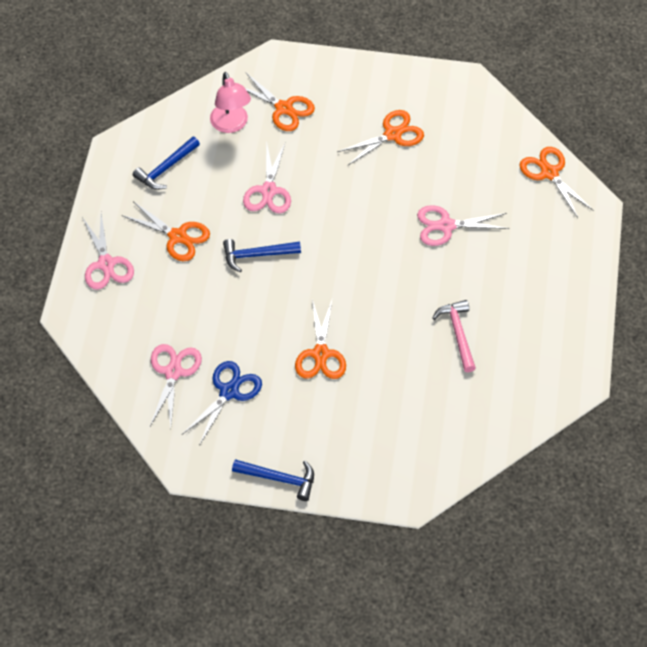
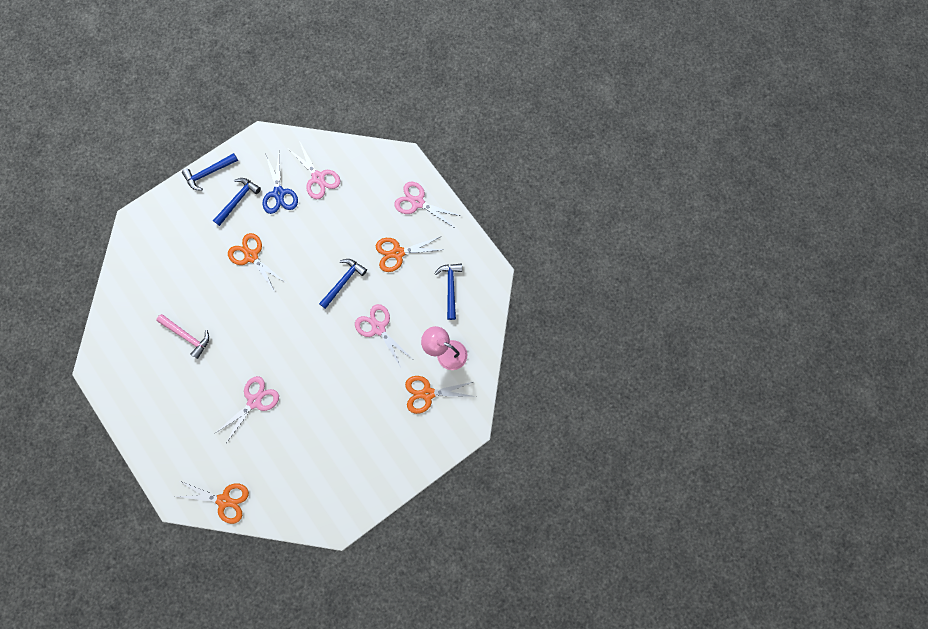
camera: 135 degrees right, 20 degrees up
(278, 422) = (238, 200): none -> blue hammer
(392, 134) = (345, 437): orange scissors -> none

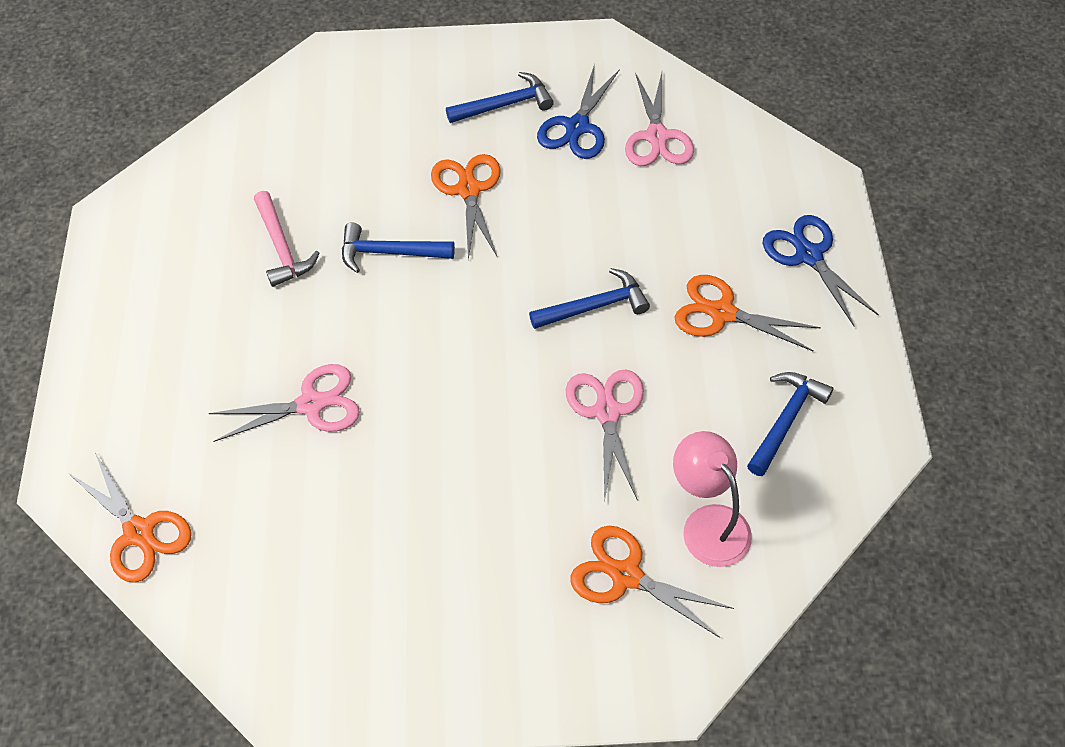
camera: 35 degrees right, 20 degrees down
(209, 173) = (488, 49): blue hammer -> blue hammer (390, 252)
(417, 202) = (808, 255): pink scissors -> blue scissors

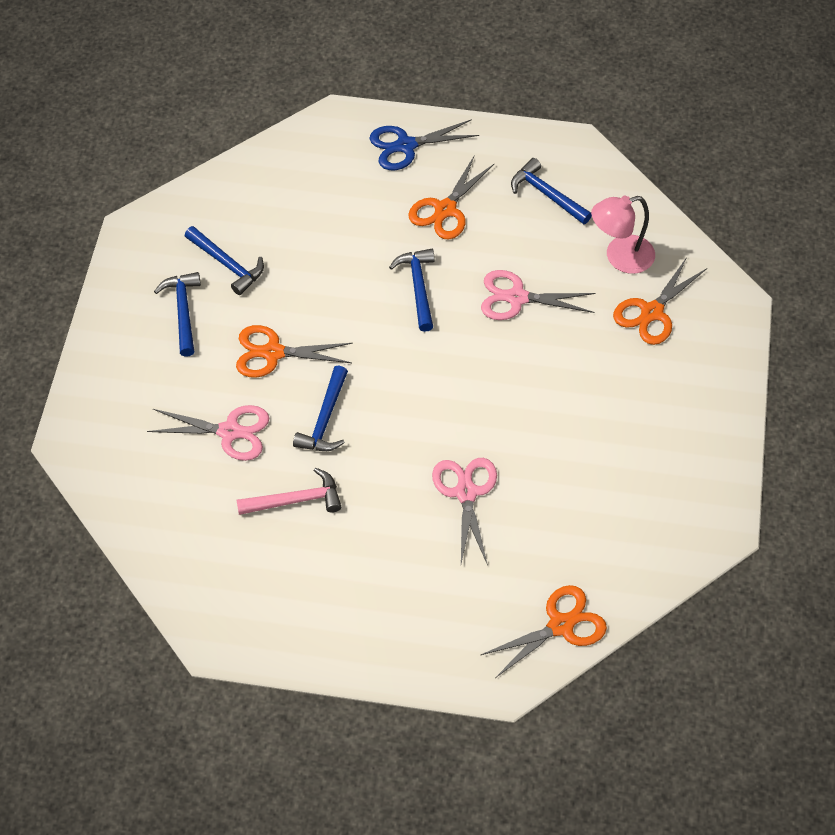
camera: 80 degrees left, 0 degrees up
(577, 127) = (227, 264): blue scissors -> blue hammer
(657, 137) = (256, 212): pink scissors -> pink scissors (229, 431)

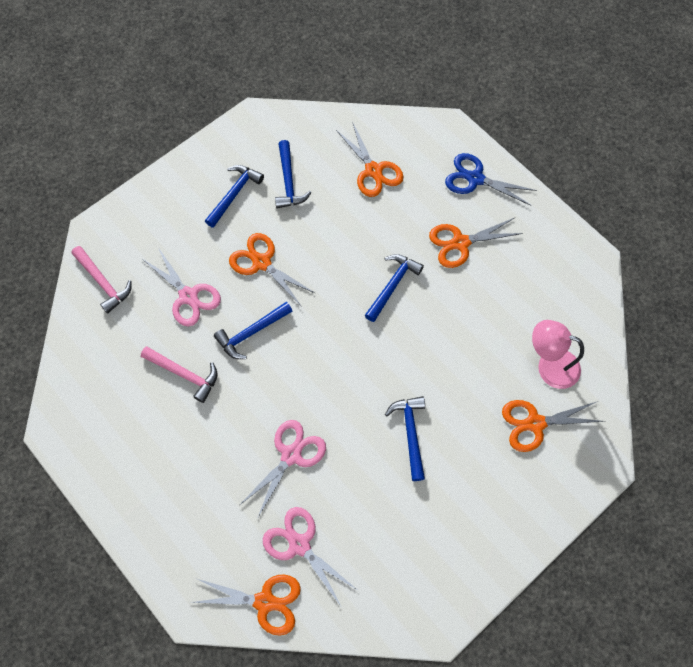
camera: 40 degrees right, 10 degrees up
(128, 480) = (103, 282): none -> pink hammer
(302, 201) = (373, 170): none -> orange scissors
(517, 298) = (450, 342): pink scissors -> pink scissors (299, 545)
(547, 194) = (540, 281): blue hammer -> blue hammer (410, 433)

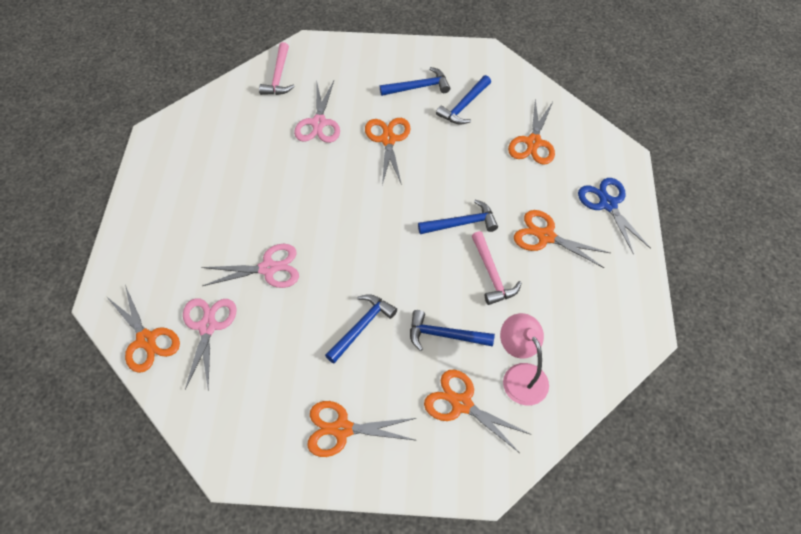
camera: 45 degrees right, 10 degrees down
(184, 374) = (262, 165): pink hammer -> pink hammer (492, 274)
(251, 333) = (332, 175): blue hammer -> blue hammer (444, 335)
(480, 520) = (342, 429): none -> orange scissors

